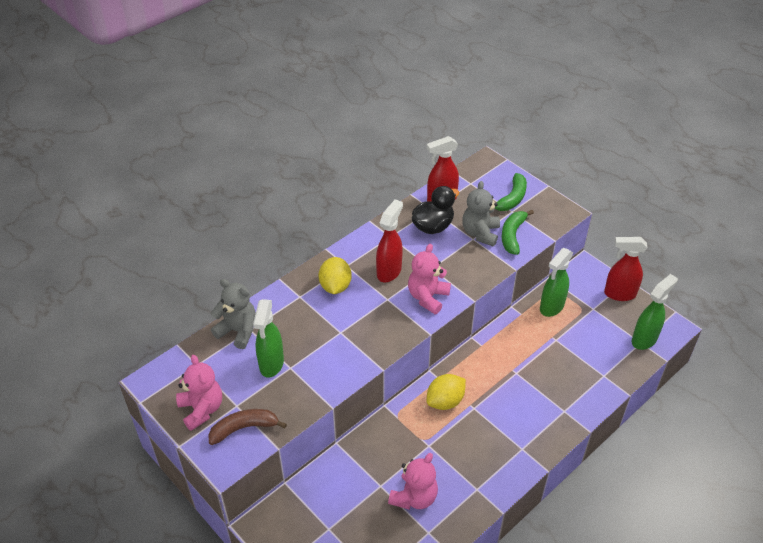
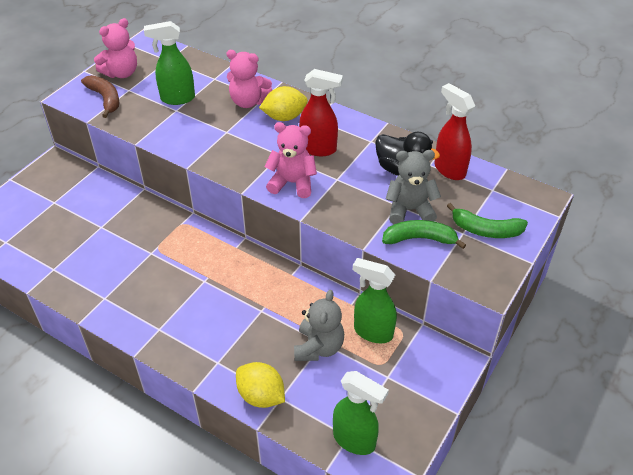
camera: 75 degrees right, 0 degrees up
(238, 331) = (210, 72): grey teddy bear -> grey teddy bear (318, 347)
(414, 497) = (90, 252): pink teddy bear -> pink teddy bear (248, 101)
(445, 401) = (207, 256): yellow lemon -> yellow lemon (261, 396)
(619, 294) = (425, 404): red spray bottle -> none

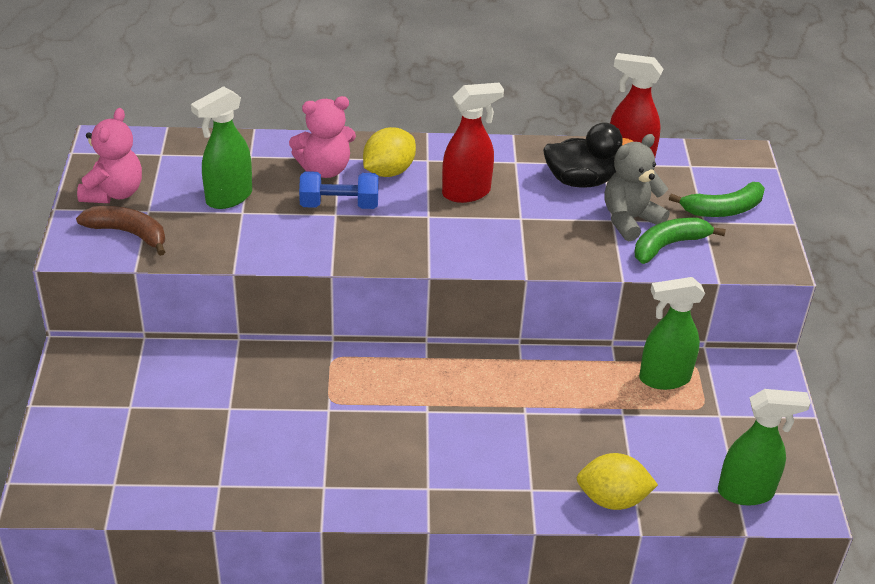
camera: 35 degrees left, 5 degrees down
(234, 127) = (339, 204): none -> blue dumbbell
(292, 183) = (476, 242): pink teddy bear -> none
(318, 347) = (624, 420): grey teddy bear -> none

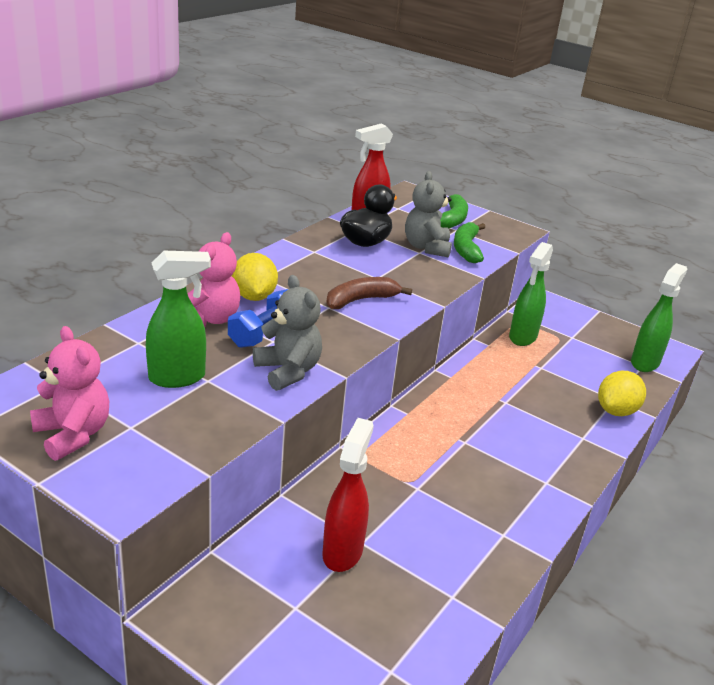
camera: 55 degrees left, 10 degrees down
(128, 233) = (147, 453): brown banana -> brown banana (361, 300)
(228, 198) = (178, 378): green spray bottle -> green spray bottle turned 105 degrees counterclockwise
(301, 243) = (288, 371): none -> grey teddy bear
(467, 193) = (323, 281): red spray bottle -> red spray bottle (343, 551)

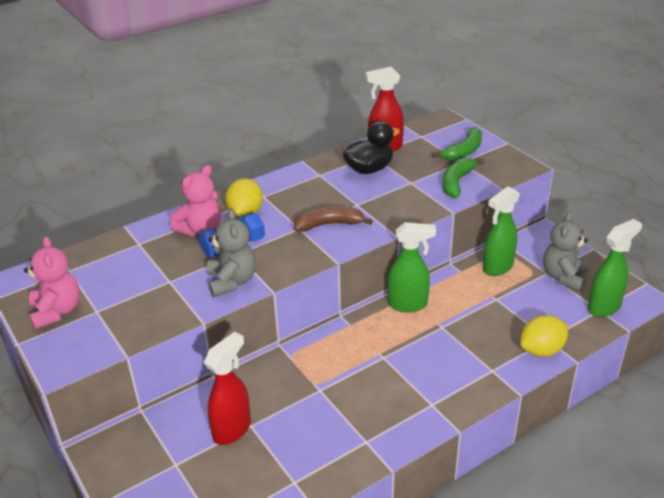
camera: 25 degrees right, 5 degrees up
(178, 378) = (149, 276): green spray bottle -> green spray bottle (408, 304)
(426, 247) = (420, 178): grey teddy bear -> grey teddy bear (563, 277)

